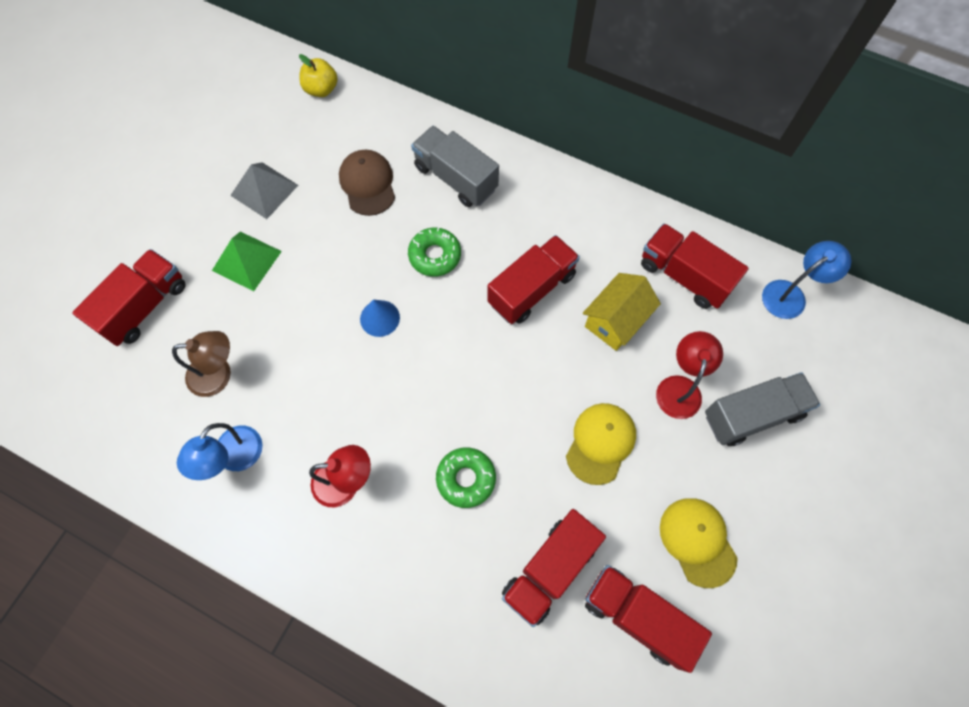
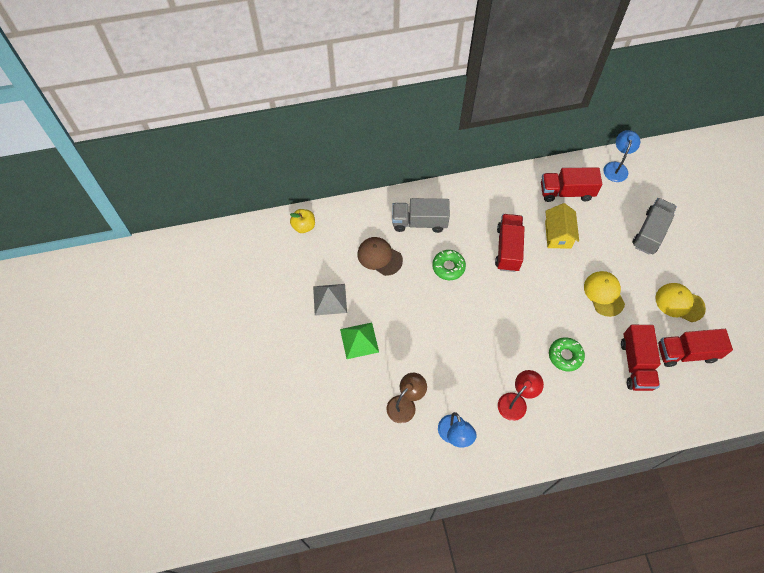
camera: 40 degrees left, 5 degrees down
(144, 307) = (331, 404): red truck -> none
(380, 318) = (453, 316): blue cone -> none
(680, 387) = (612, 243): red lamp -> none

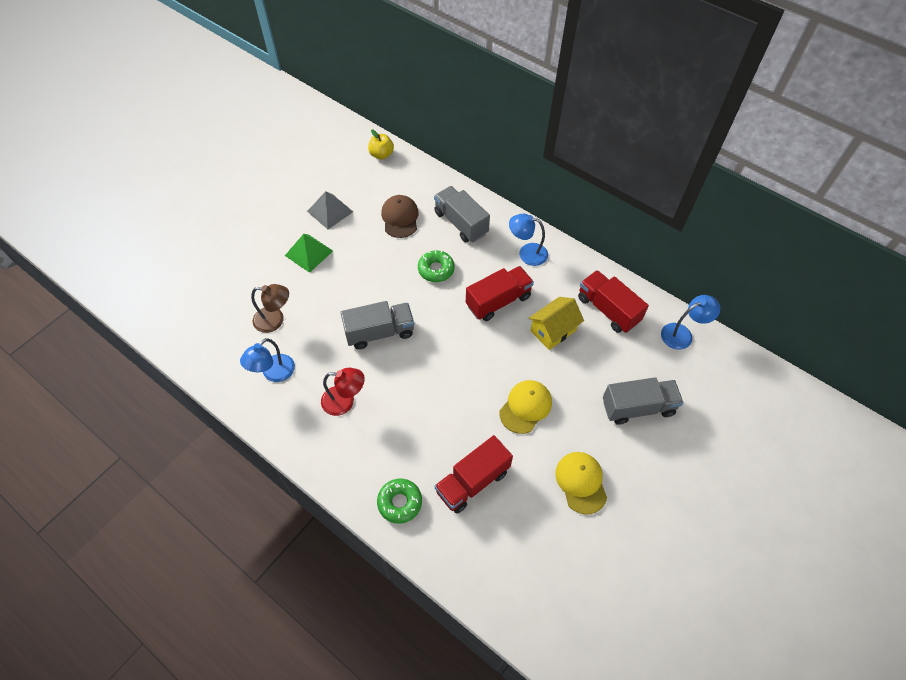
camera: 50 degrees right, 5 degrees down
(474, 340) = (379, 332): none -> grey truck
(481, 202) = (527, 253): none -> blue lamp
(565, 356) = (427, 413): green donut -> green donut (400, 502)
(686, 353) = (528, 523): red truck -> none

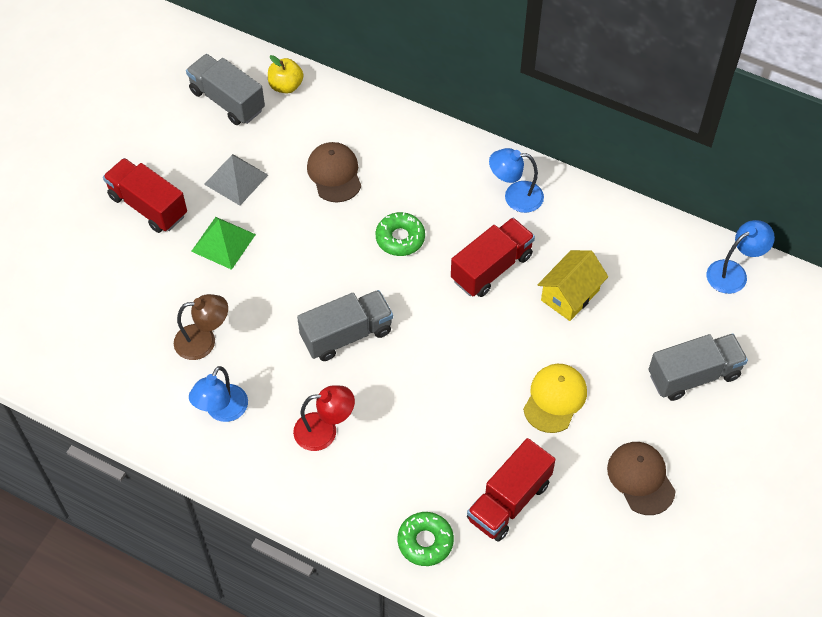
camera: 10 degrees left, 0 degrees up
(461, 223) = (418, 168): grey truck -> grey truck (227, 101)
(581, 482) = (641, 478): yellow cap -> brown cap
(608, 310) = (634, 256): red truck -> red truck (148, 206)

